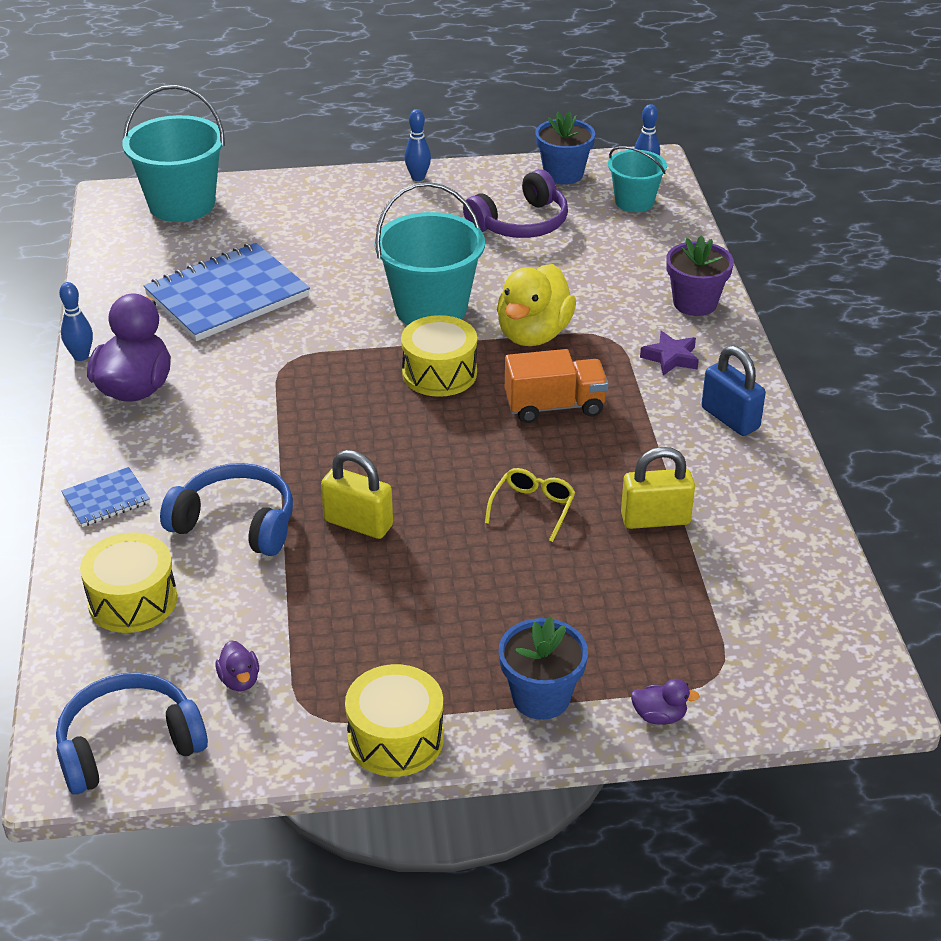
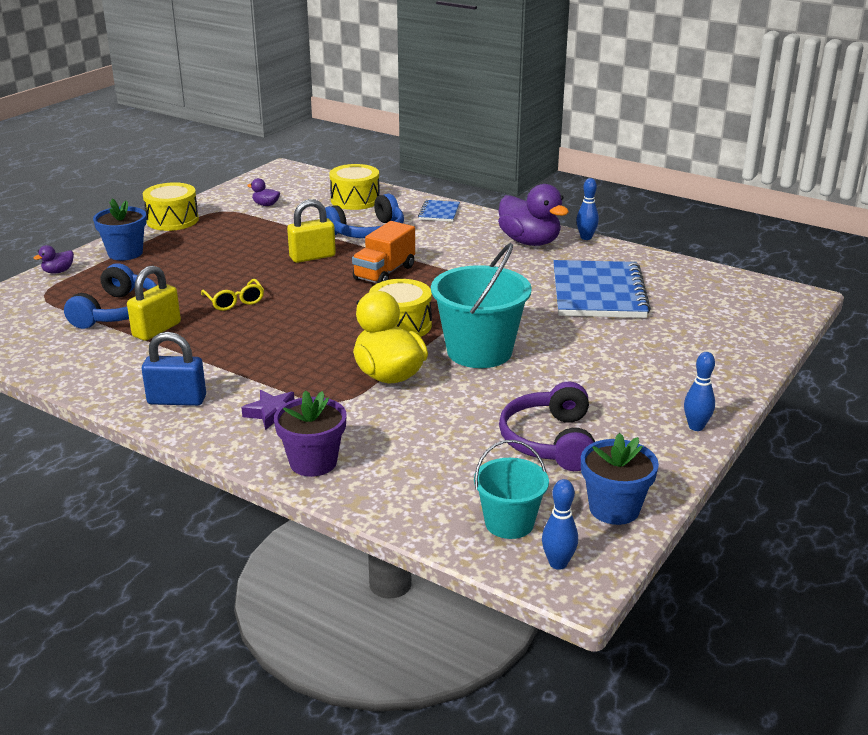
camera: 130 degrees right, 10 degrees down
(129, 745) = (274, 180): blue headphones -> blue headphones (118, 311)
(182, 204) = (759, 316): turquoise bucket -> none
(555, 406) = (302, 346): orange truck -> orange truck (384, 273)

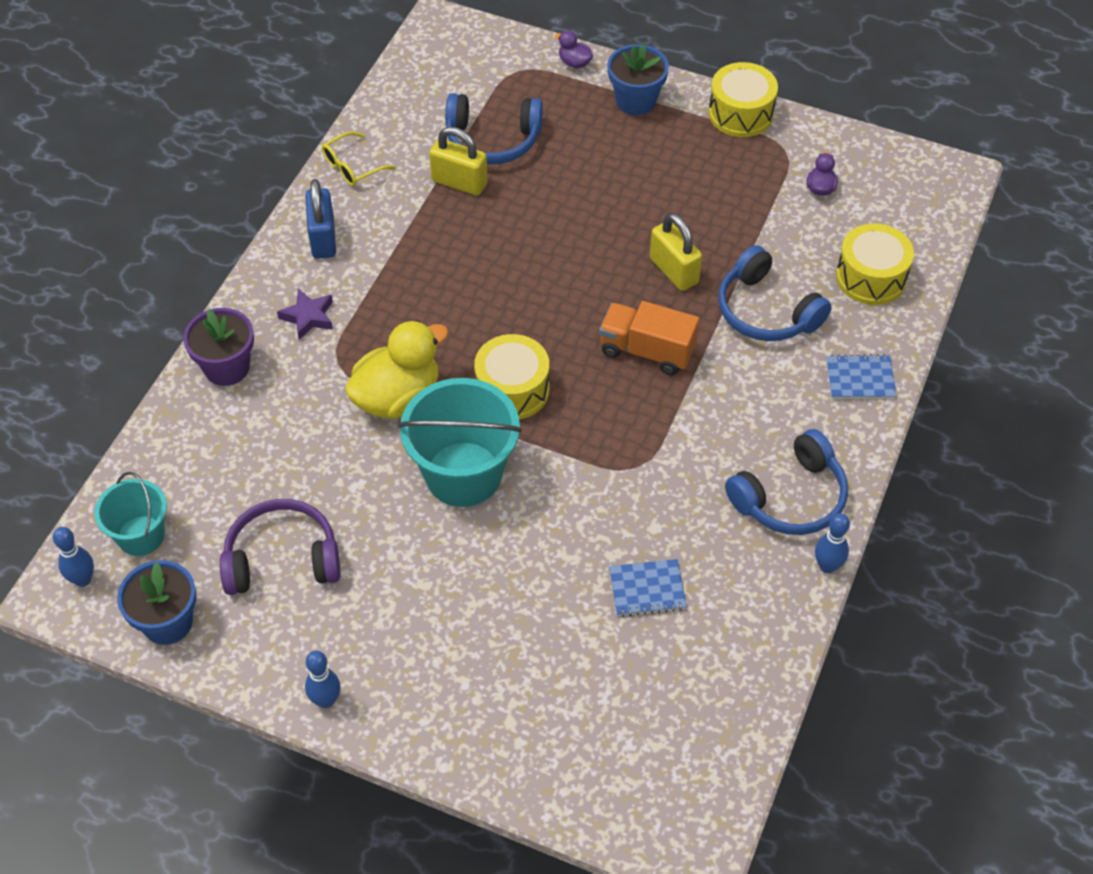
camera: 80 degrees right, 25 degrees up
(235, 301) = (537, 228): yellow glasses -> yellow glasses (352, 167)
(529, 242) = (790, 497): purple duck -> blue headphones
(598, 293) = (647, 589): blue notebook -> blue notebook, size x0.47

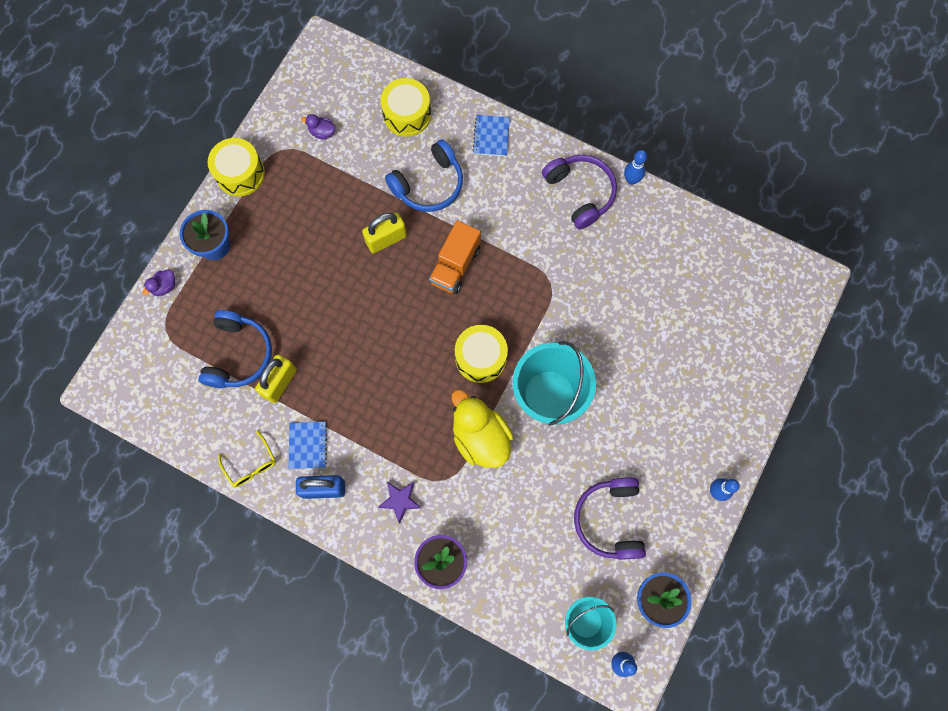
camera: 85 degrees left, 20 degrees up
(647, 589) = (643, 287): blue notebook -> blue notebook (308, 445)
(790, 497) = (580, 193): blue headphones -> purple headphones

